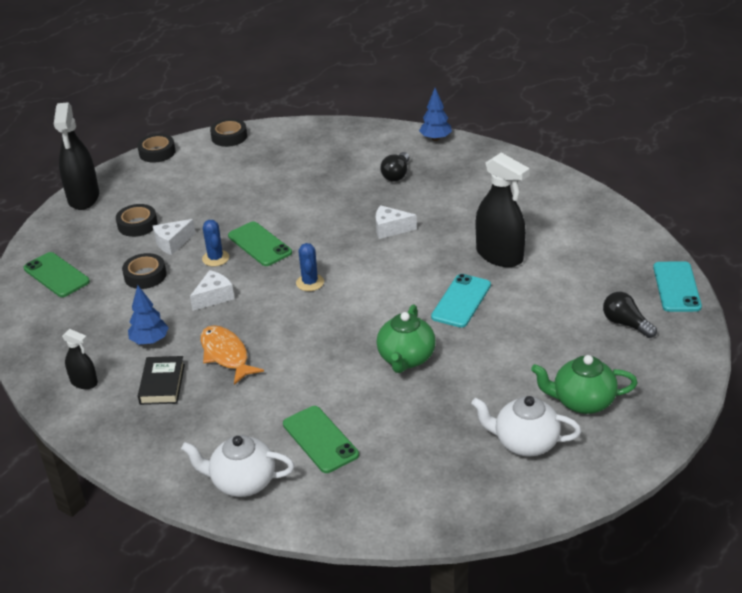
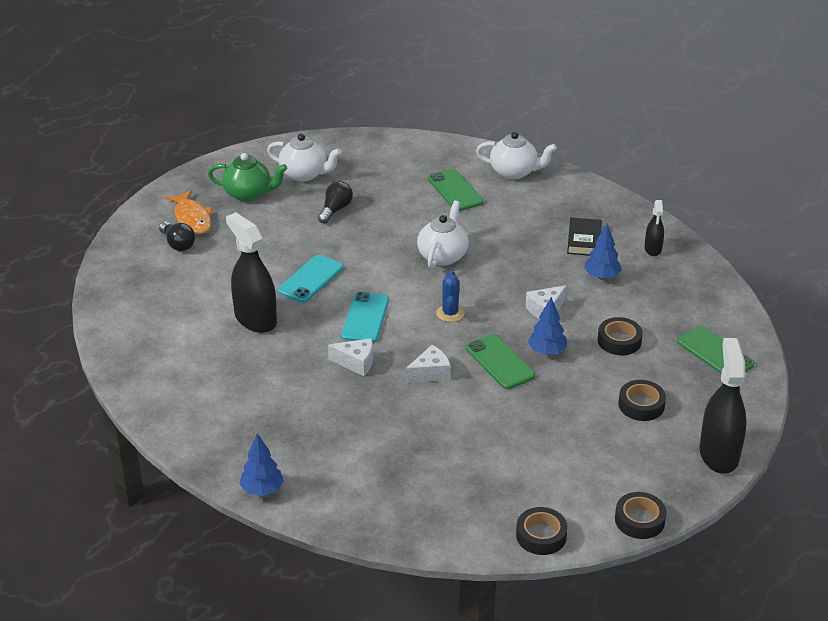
camera: 175 degrees left, 0 degrees up
(84, 382) = (653, 249): black spray bottle -> black spray bottle turned 120 degrees counterclockwise
(173, 243) = (596, 376): white cheese -> white cheese (430, 373)
(215, 258) = (547, 351): blue cactus -> blue tree
(226, 355) = (530, 257): orange fish -> orange fish (192, 218)
(325, 344) = (443, 256): none -> white teapot
(396, 174) = (329, 436): black light bulb -> black light bulb (335, 210)
(406, 358) = (375, 237): green teapot -> none
(676, 287) = (111, 269): turquoise phone -> turquoise phone (365, 318)

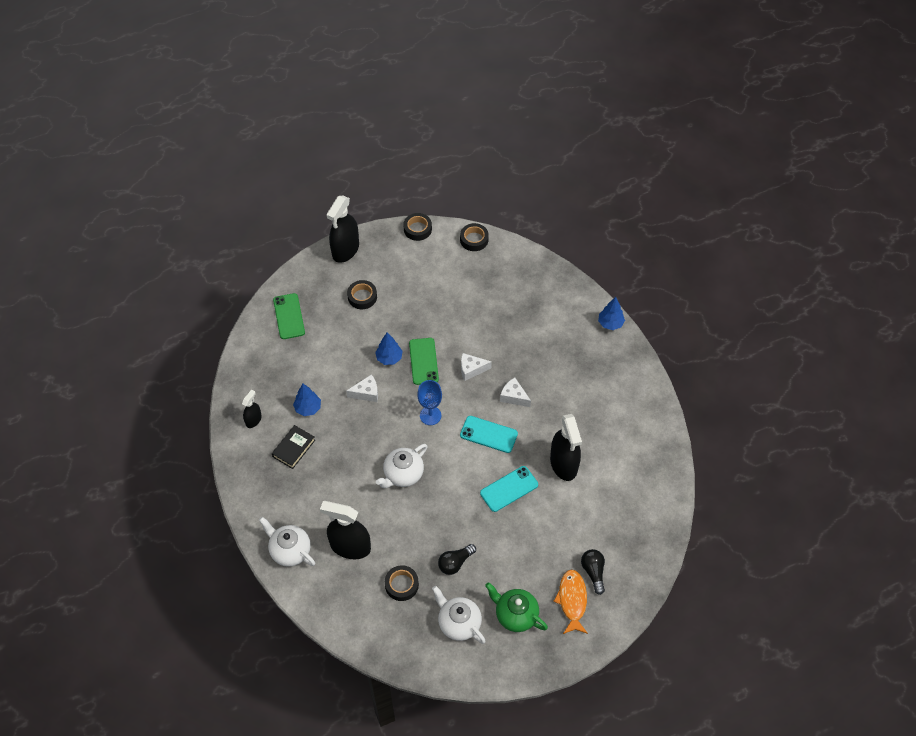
camera: 155 degrees left, 20 degrees up
(365, 318) = (488, 434): turquoise phone -> turquoise phone turned 75 degrees clockwise
(450, 313) = (430, 415): blue cactus -> blue goblet
(455, 191) = (350, 547): green phone -> black spray bottle
(619, 341) = (339, 348): black tape -> black tape (401, 585)

